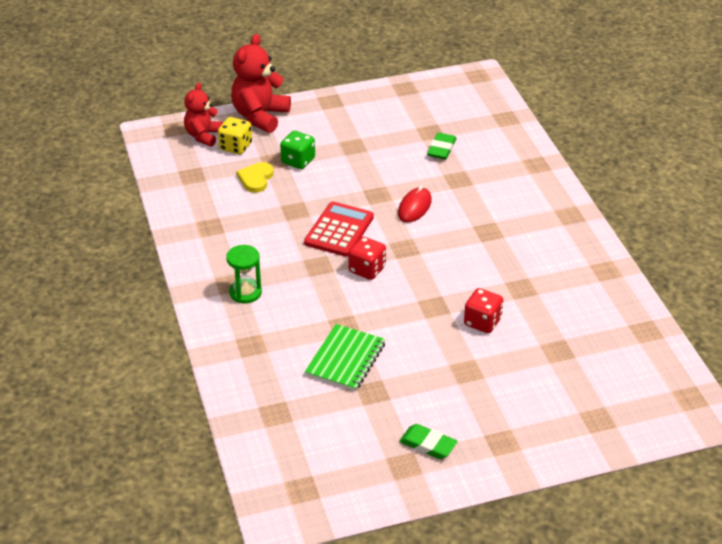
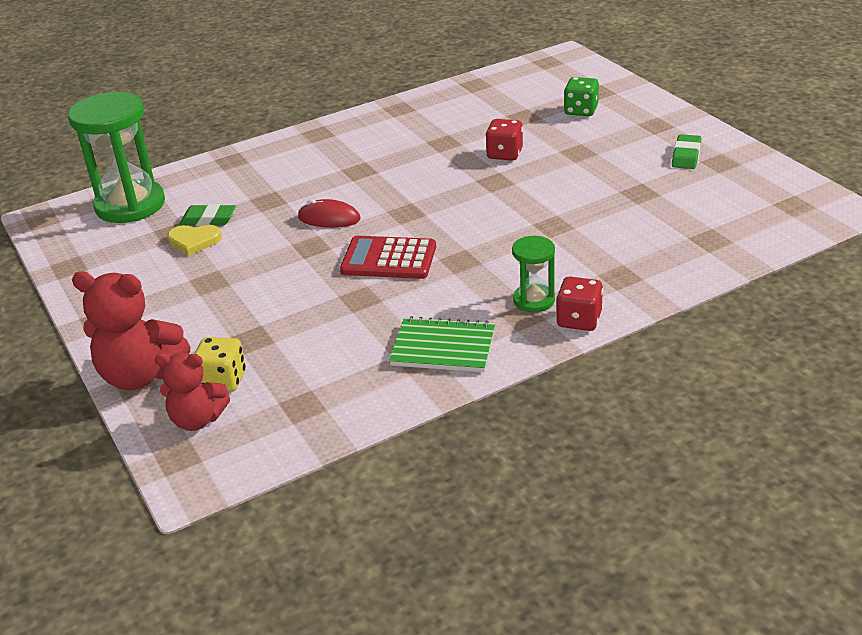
camera: 100 degrees left, 5 degrees down
(256, 179) = (298, 344): yellow heart -> yellow heart (194, 241)
(298, 161) = (250, 318): green dice -> green dice (581, 111)
(346, 359) = (604, 215): green notebook -> green notebook (443, 347)
(367, 269) = (453, 228): red dice -> red dice (579, 320)
(481, 114) = (130, 205): none -> green hourglass

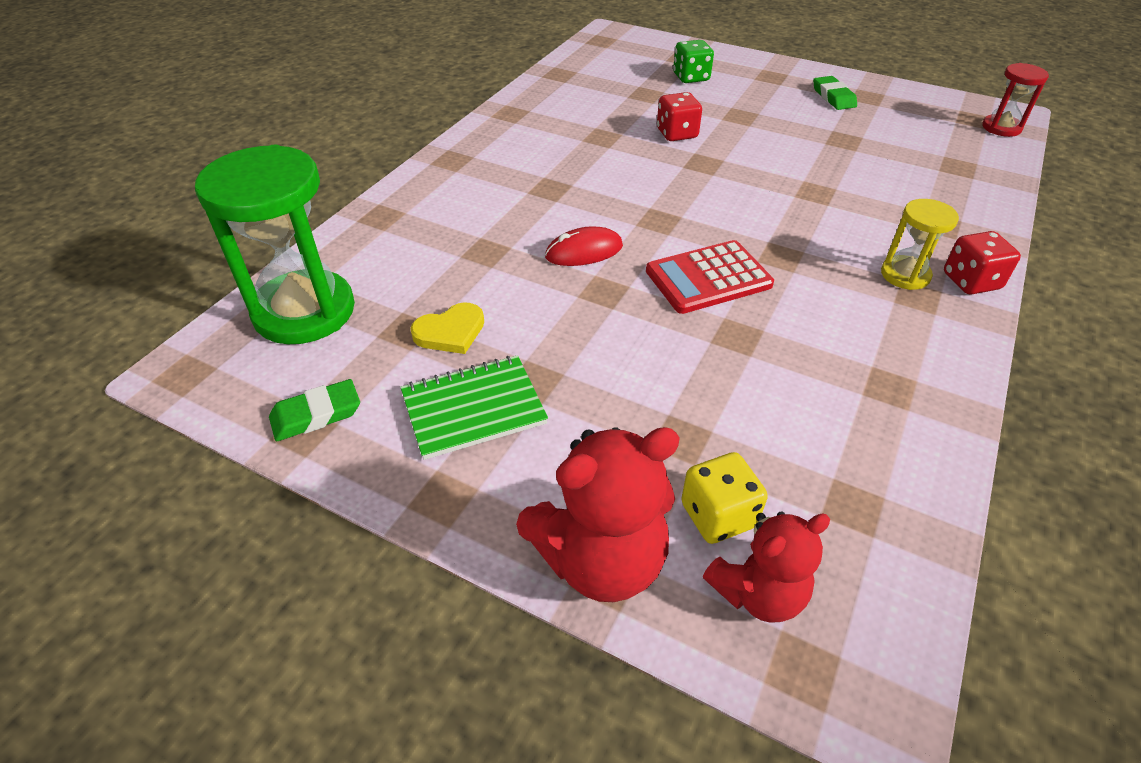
camera: 35 degrees left, 10 degrees up
(208, 219) = (436, 297): green eraser -> green eraser (316, 414)
(443, 347) = (897, 361): green notebook -> green notebook (473, 408)
(534, 300) = (905, 275): green hourglass -> yellow hourglass
(809, 219) = (1001, 128): none -> red hourglass

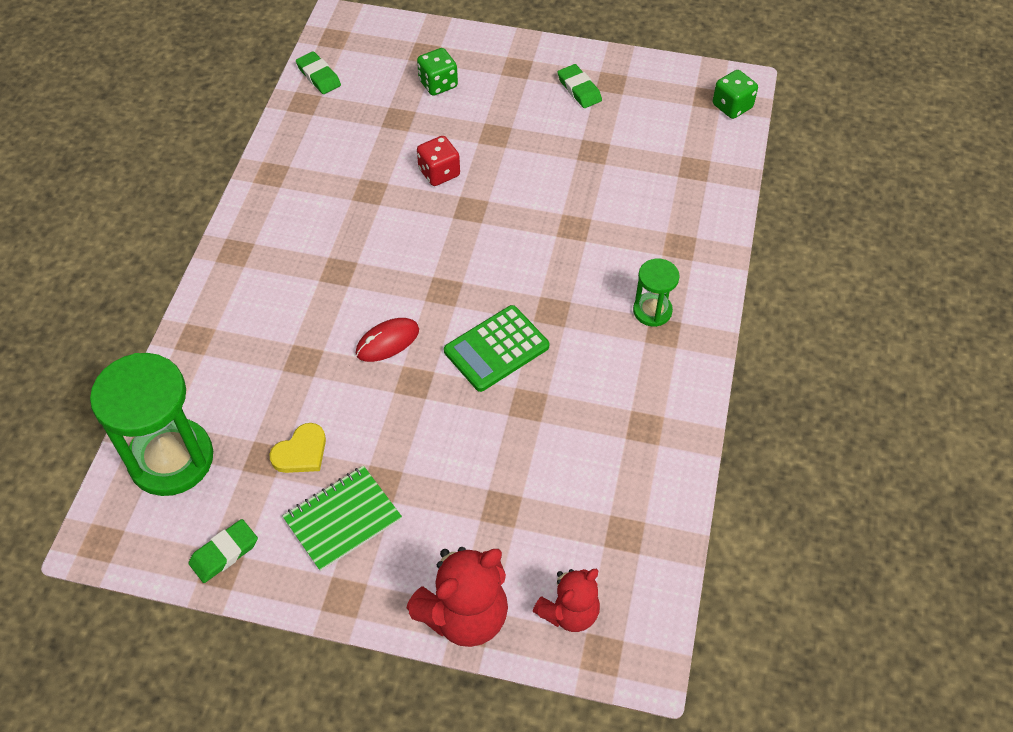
camera: 15 degrees left, 10 degrees up
(579, 60) = (318, 76): none -> green eraser
(708, 278) = (496, 349): red calculator -> green calculator
(718, 515) = (536, 563): yellow dice -> none
(905, 275) = (652, 311): yellow hourglass -> green hourglass
(971, 281) = (703, 307): red dice -> none
(1001, 128) = (732, 106): red hourglass -> green dice

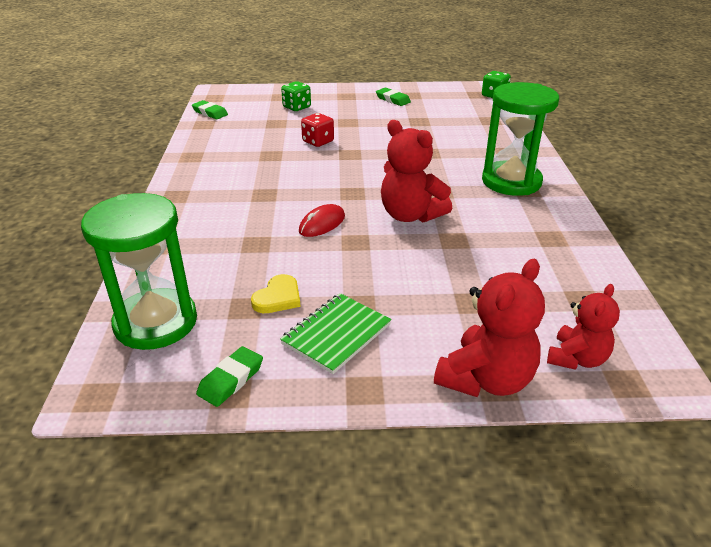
camera: 15 degrees left, 20 degrees down
(496, 349) = (410, 215): green calculator -> red teddy bear
(652, 311) = (511, 181): green hourglass -> green hourglass, size x1.98

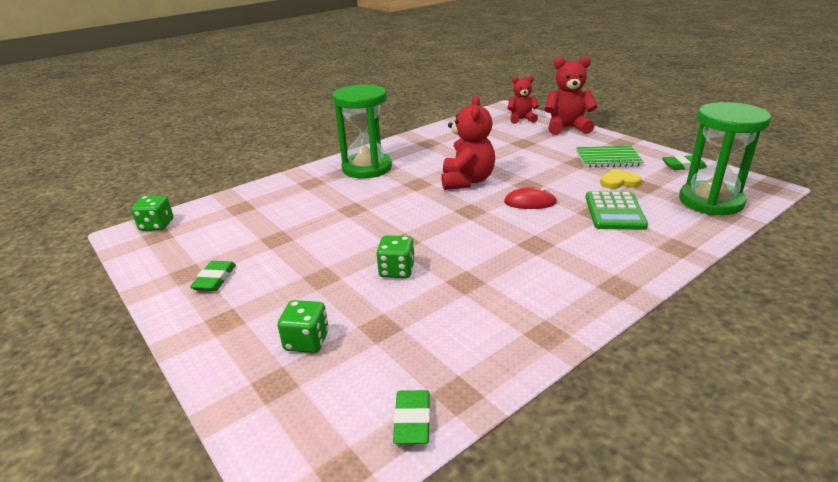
camera: 125 degrees left, 5 degrees down
(240, 254) = (614, 212): none -> green calculator
(318, 141) = (397, 270): red dice -> green dice

